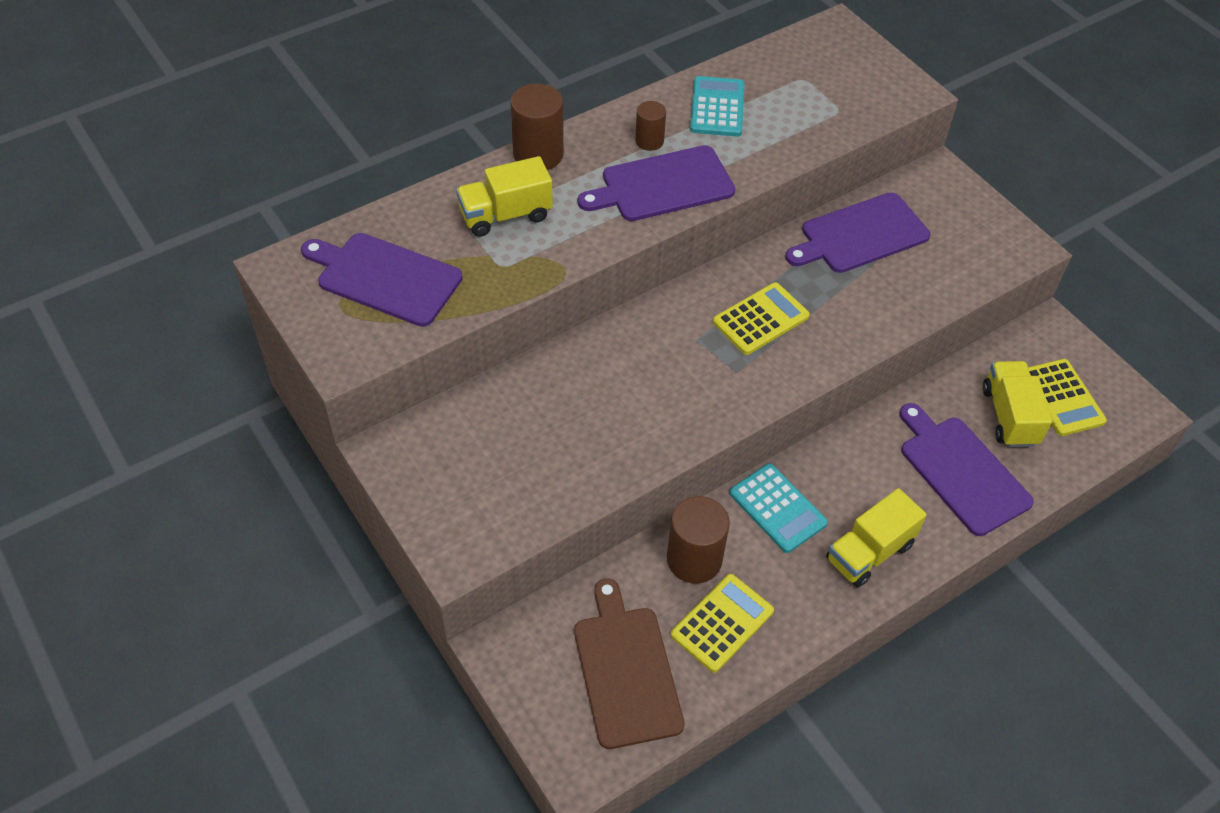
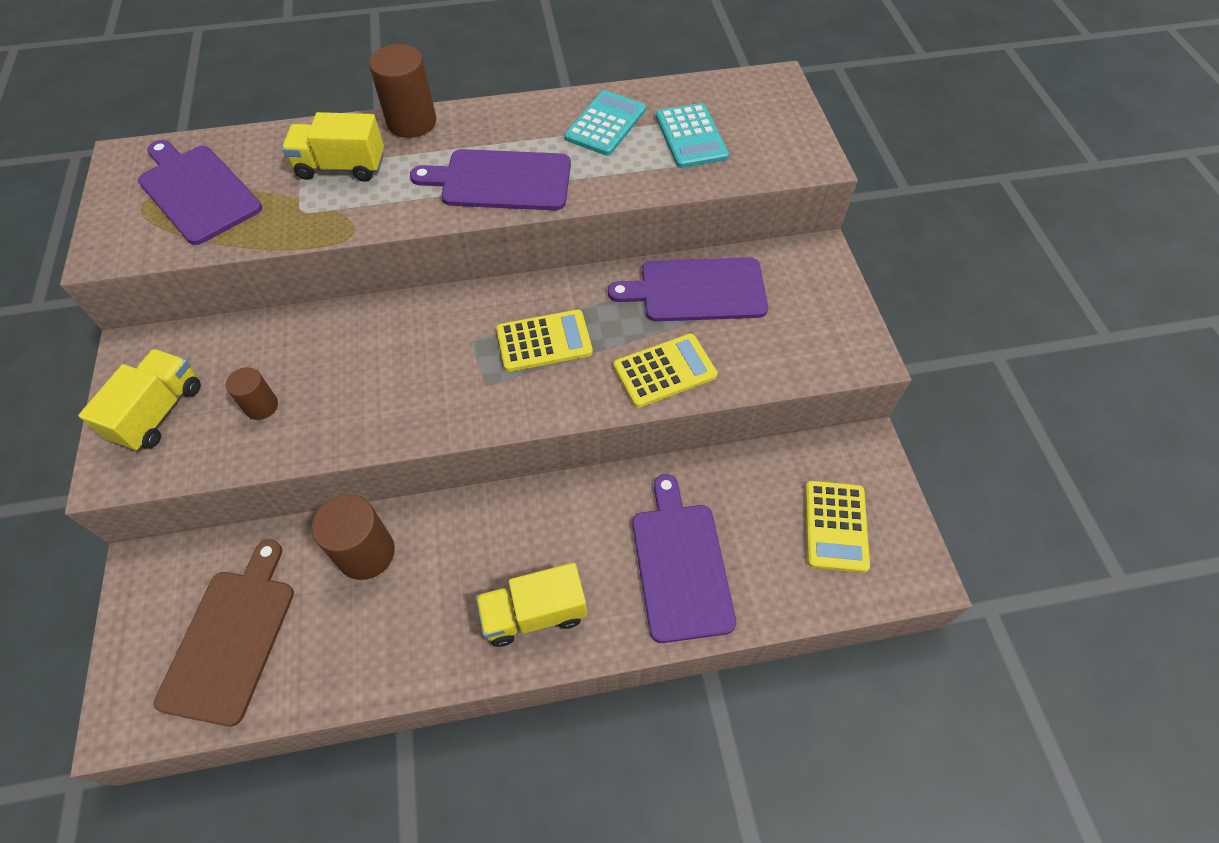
camera: 25 degrees right, 5 degrees up
(649, 141) = (519, 137): brown cylinder -> brown cylinder (261, 406)
(722, 623) = (348, 628): yellow calculator -> yellow calculator (665, 371)
(777, 508) = (476, 533): turquoise calculator -> turquoise calculator (691, 137)
(1009, 416) = (766, 525): yellow truck -> yellow truck (159, 412)

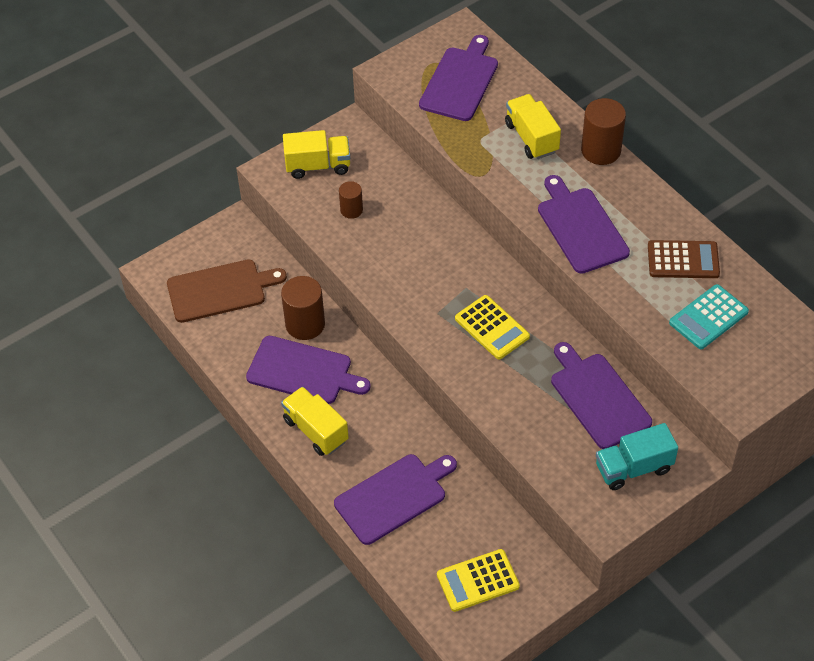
camera: 65 degrees right, 5 degrees down
(435, 588) = (303, 371): none -> purple cutting board
(605, 124) = (683, 260): turquoise calculator -> brown calculator
(665, 371) = (512, 407): yellow calculator -> none
(802, 300) = (633, 468): none -> turquoise truck

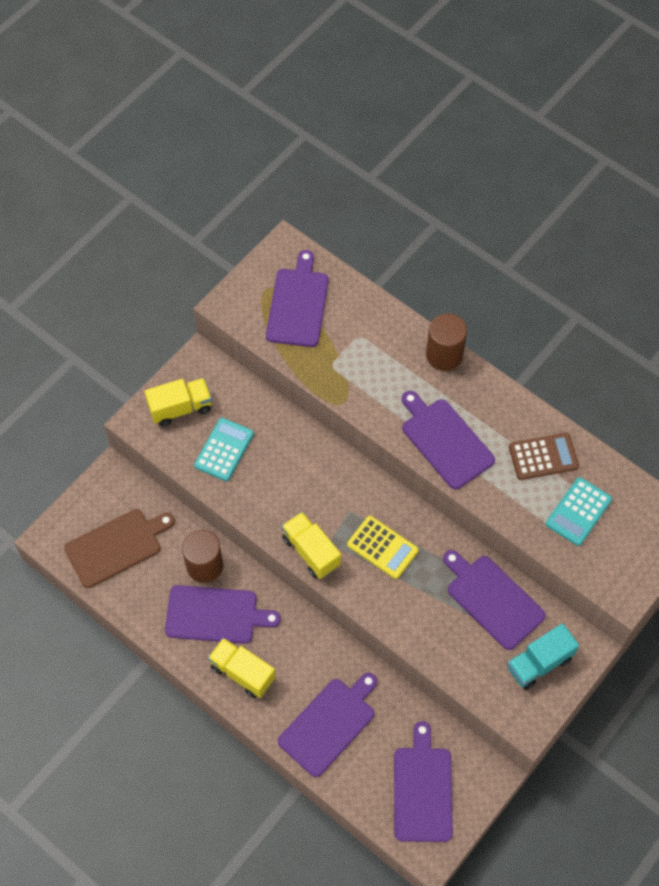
camera: 15 degrees left, 10 degrees up
(351, 210) = (224, 450): brown cylinder -> turquoise calculator
(478, 580) = (423, 789): yellow calculator -> purple cutting board
(531, 138) = (378, 353): yellow truck -> yellow truck (311, 551)

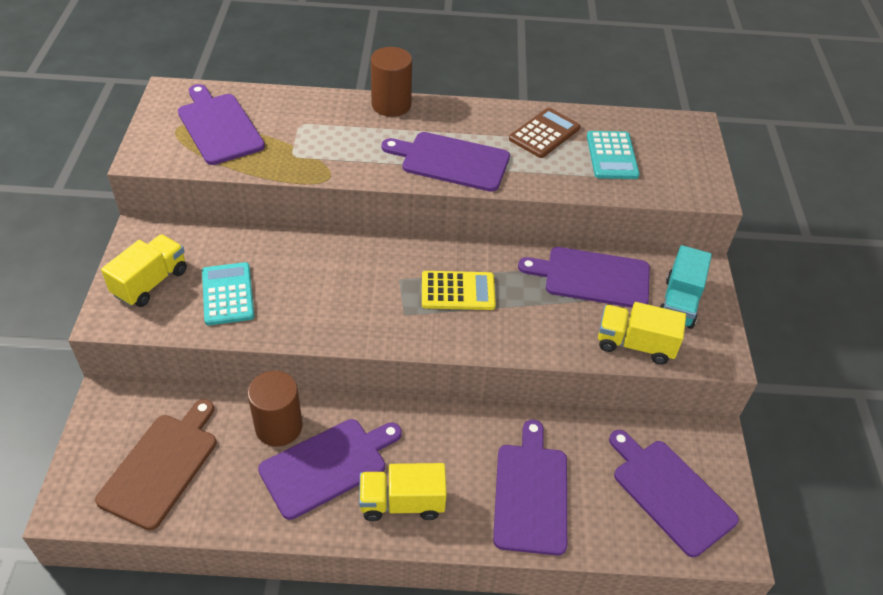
camera: 40 degrees left, 15 degrees down
(311, 551) = (392, 332): yellow truck -> yellow truck (635, 344)

